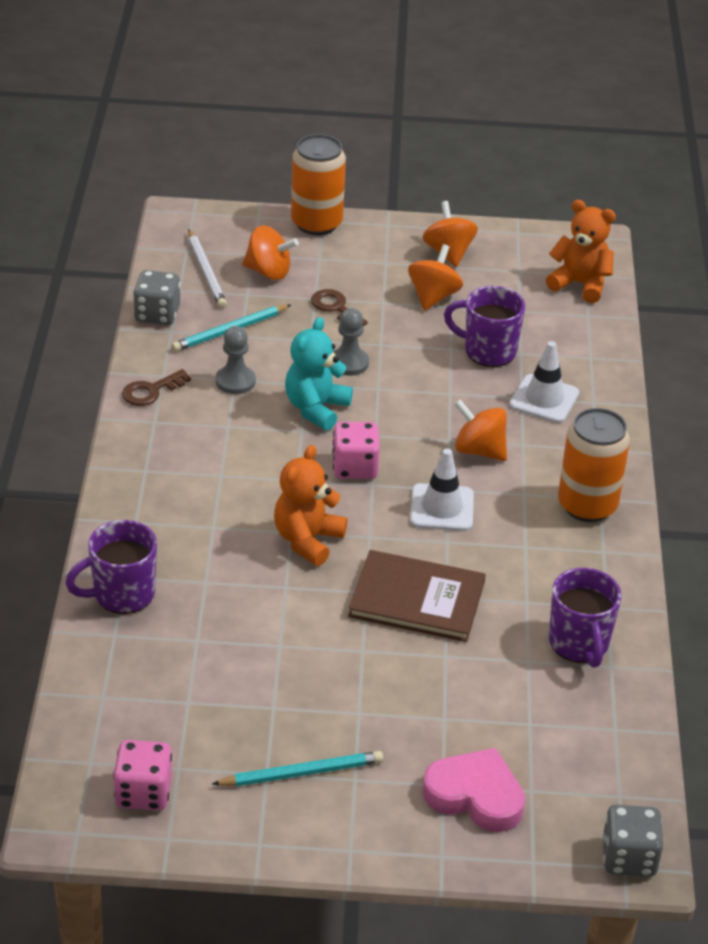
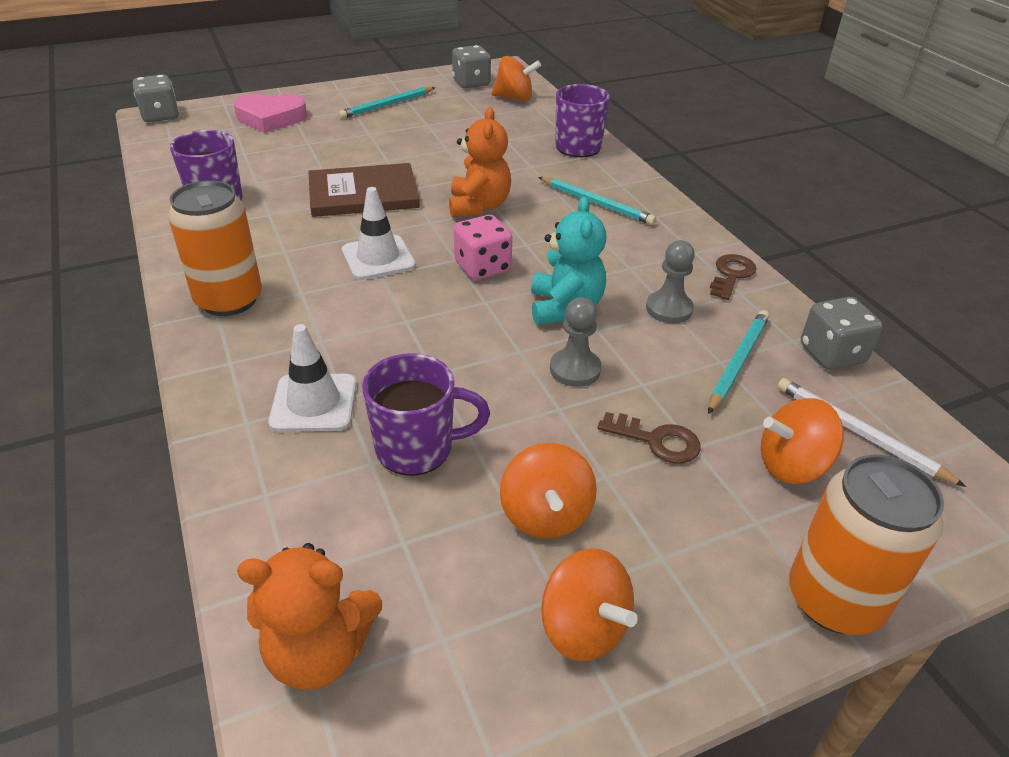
camera: 155 degrees right, 0 degrees up
(143, 792) = (471, 83): pink dice -> grey dice
(186, 504) = (596, 203): none -> turquoise pencil
(479, 450) = (367, 319): orange spinning top -> orange spinning top (514, 98)

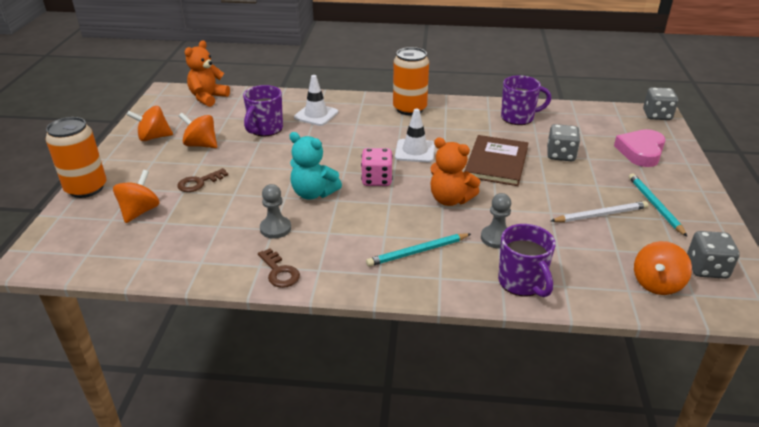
camera: 120 degrees right, 5 degrees down
(575, 369) = (265, 179): grey pawn -> grey pawn (496, 238)
(737, 362) = (211, 231): turquoise pencil -> none
(832, 354) = (174, 270): grey dice -> grey dice (560, 155)
(859, 433) = (124, 243): white pencil -> white pencil (600, 215)

